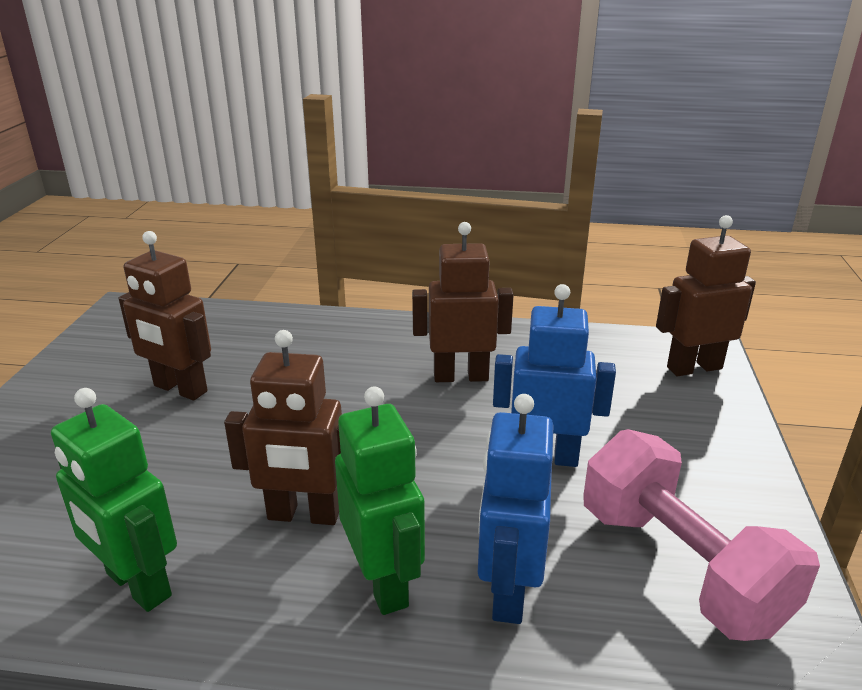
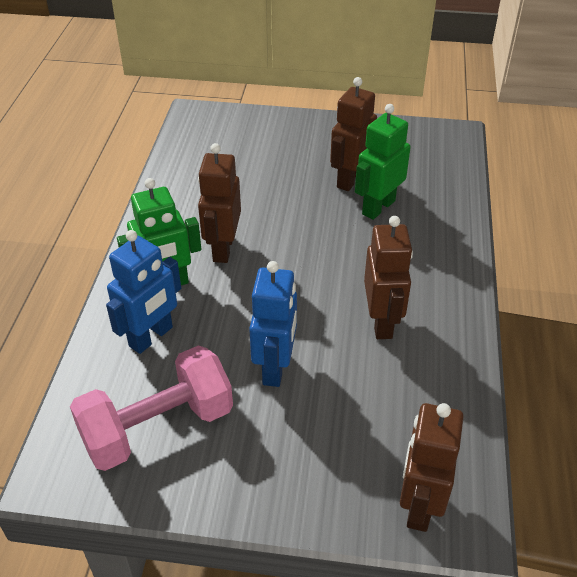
camera: 90 degrees right, 15 degrees up
(137, 585) = (178, 197): green robot -> green robot (378, 207)
(508, 591) = (151, 337): blue robot -> blue robot turned 120 degrees clockwise
(694, 368) = (419, 505): brown robot -> brown robot turned 150 degrees counterclockwise

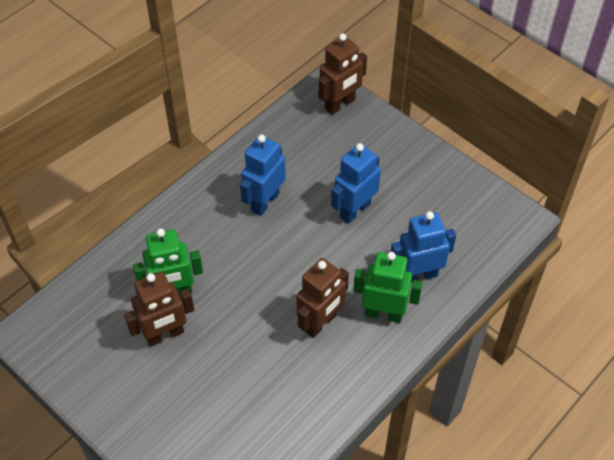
camera: 145 degrees left, 10 degrees up
(158, 427) = (448, 213): pink dumbbell -> none
(382, 322) = (264, 202): brown robot -> blue robot

